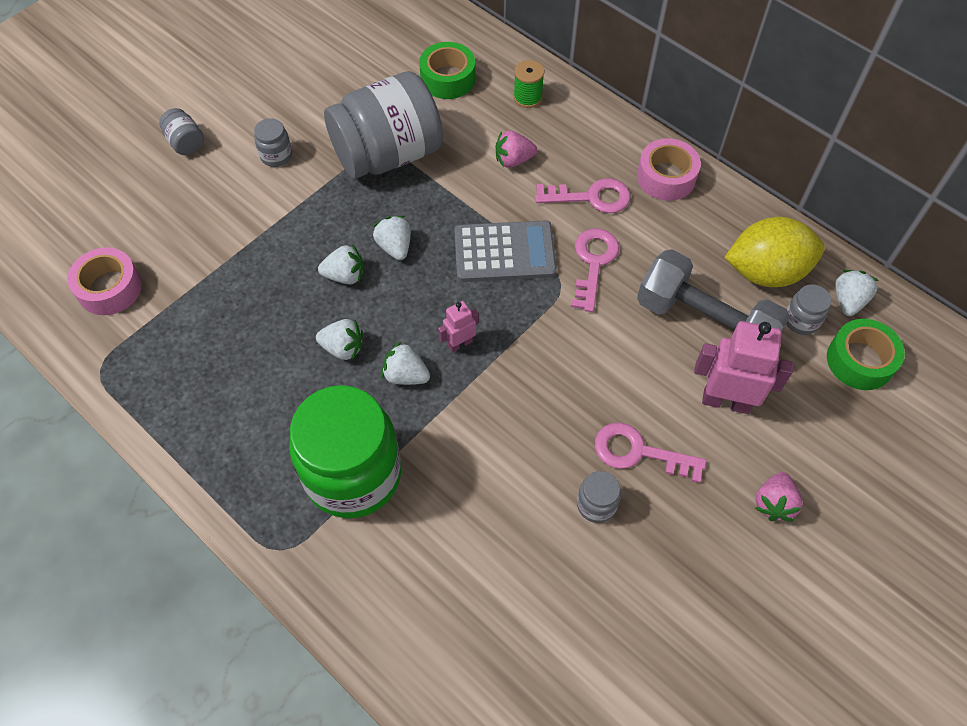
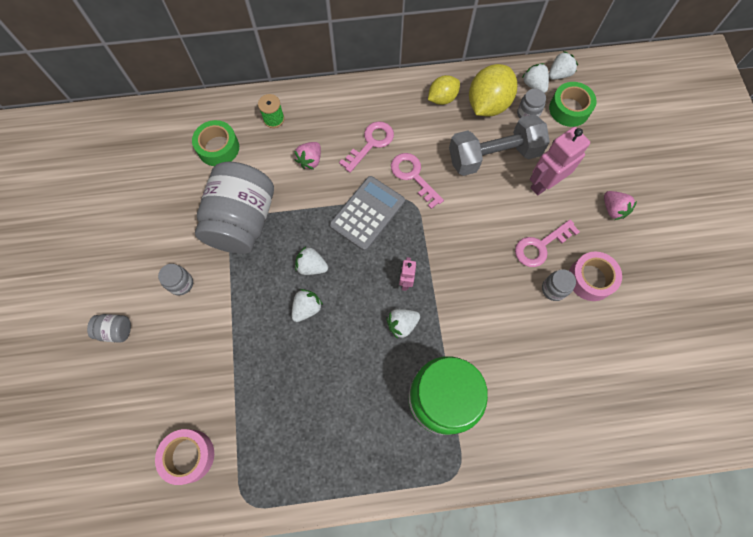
camera: 50 degrees left, 10 degrees up
(343, 348) = (355, 345): white strawberry -> white strawberry (559, 74)
(666, 177) = (391, 99): pink tape -> pink tape (590, 279)
(721, 222) = (442, 98): none -> yellow lemon

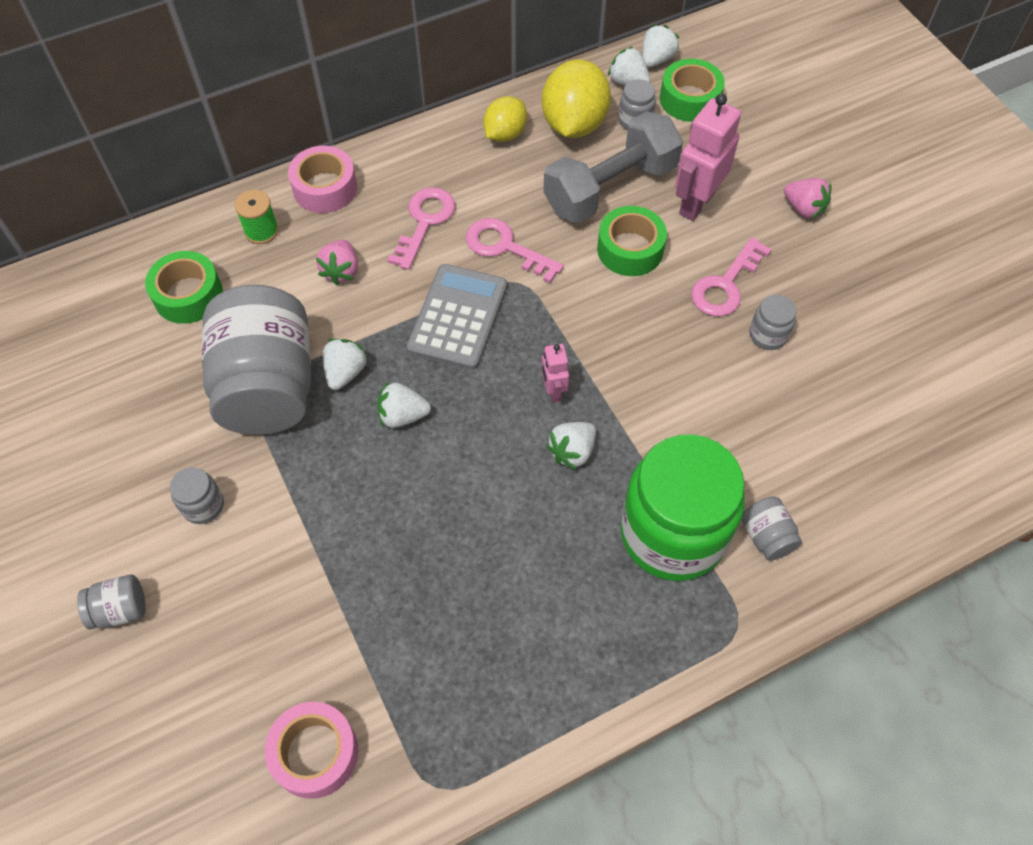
camera: 20 degrees left, 10 degrees down
(307, 308) = (419, 476): white strawberry -> white strawberry (345, 372)
(489, 202) = (630, 249): none -> green tape
(498, 422) = (766, 536): none -> grey jar
(590, 279) = (812, 306): pink tape -> pink tape (325, 188)

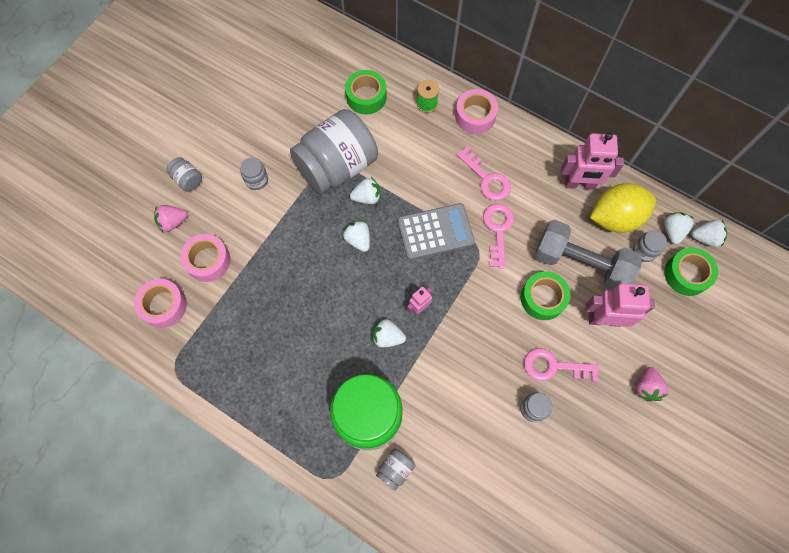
camera: 60 degrees right, 10 degrees up
(286, 644) = (208, 261): none -> pink tape
(341, 271) = (427, 157): pink strawberry -> pink strawberry (173, 222)
(424, 222) = (486, 178): pink key -> pink key turned 60 degrees clockwise
(505, 134) = (579, 184): yellow lemon -> pink robot

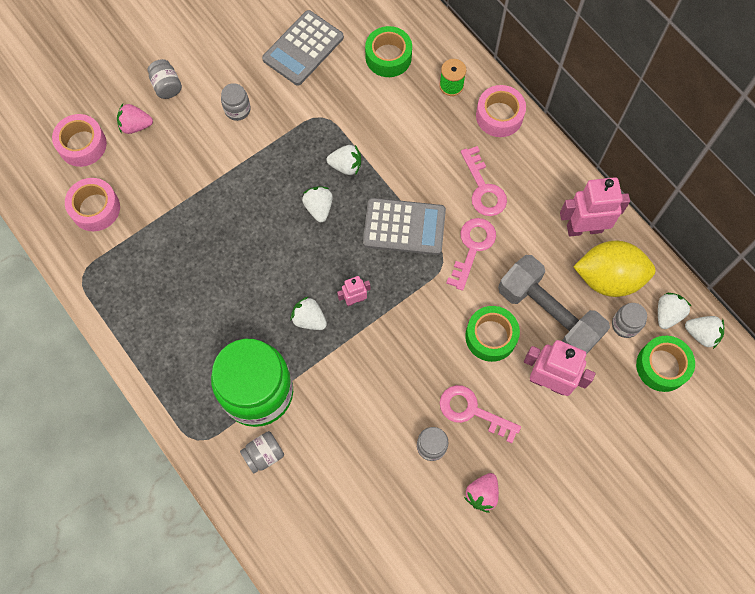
camera: 20 degrees right, 0 degrees up
(208, 261) = (156, 177): pink tape -> pink tape (82, 145)
(293, 112) = (303, 48): none -> grey calculator
(337, 166) = (327, 123): grey jar -> none
(579, 184) = (584, 228): pink robot -> pink robot turned 150 degrees clockwise
(646, 387) = (563, 468): pink strawberry -> pink strawberry (482, 494)

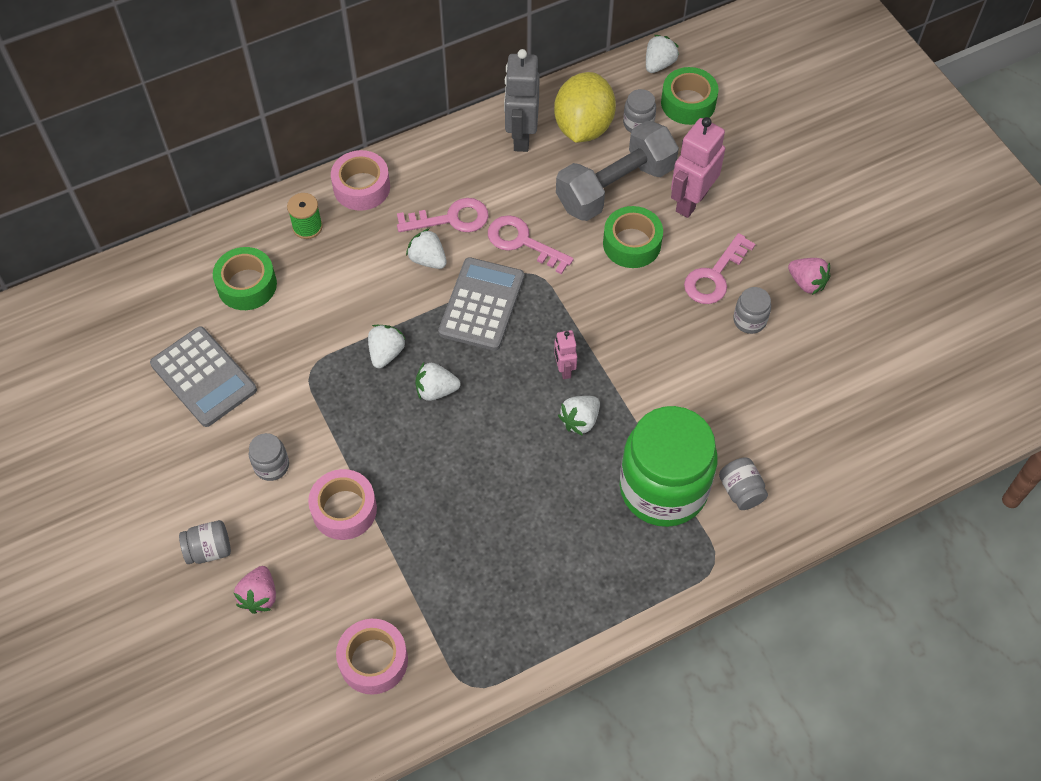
camera: 80 degrees left, 10 degrees down
(82, 145) = (269, 671): pink tape -> pink tape (344, 509)
(584, 228) = (521, 136): pink robot -> grey robot
(667, 314) = (632, 87): white strawberry -> white strawberry (428, 259)

